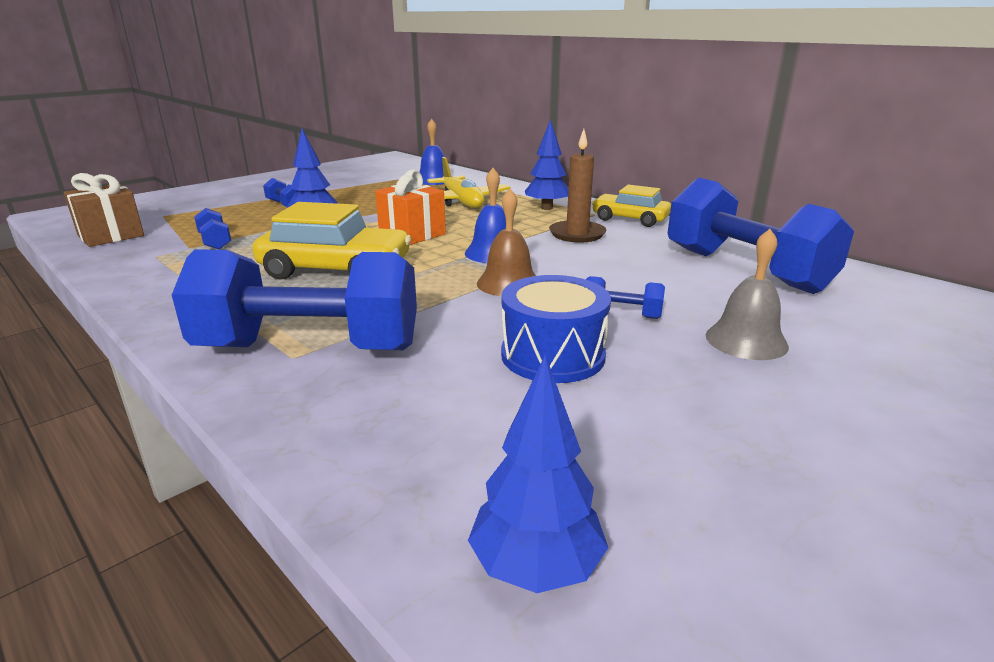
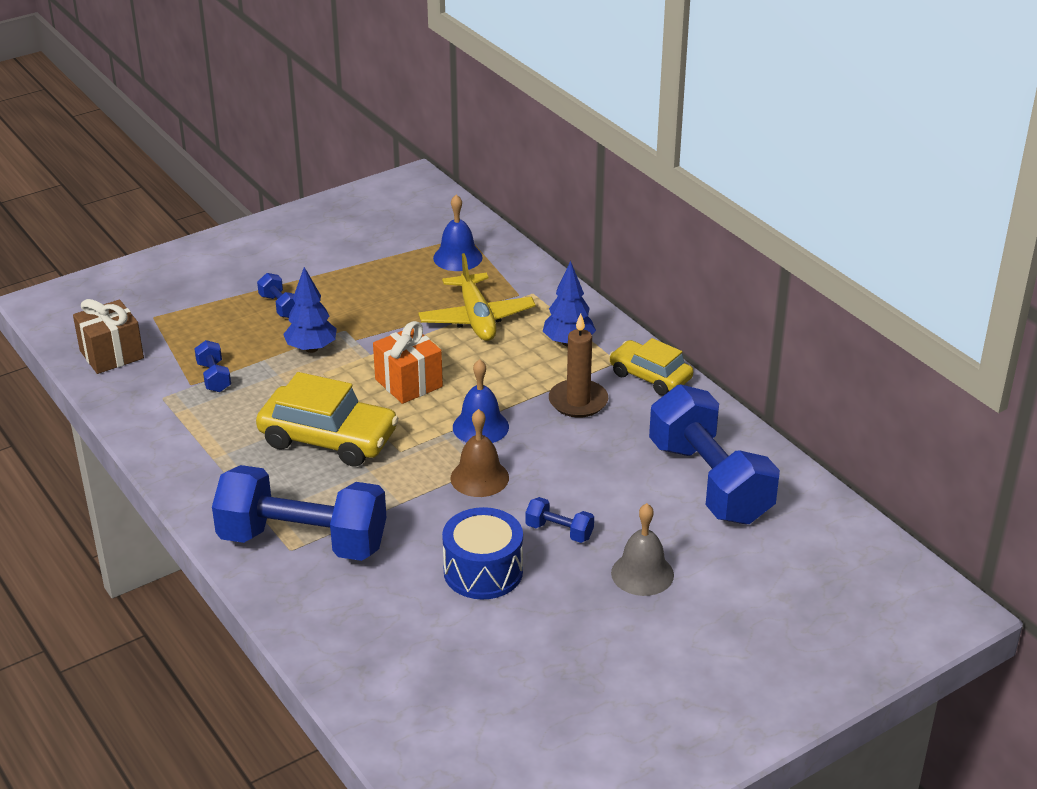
camera: 10 degrees right, 10 degrees up
(536, 567) = (414, 720): blue tree -> none

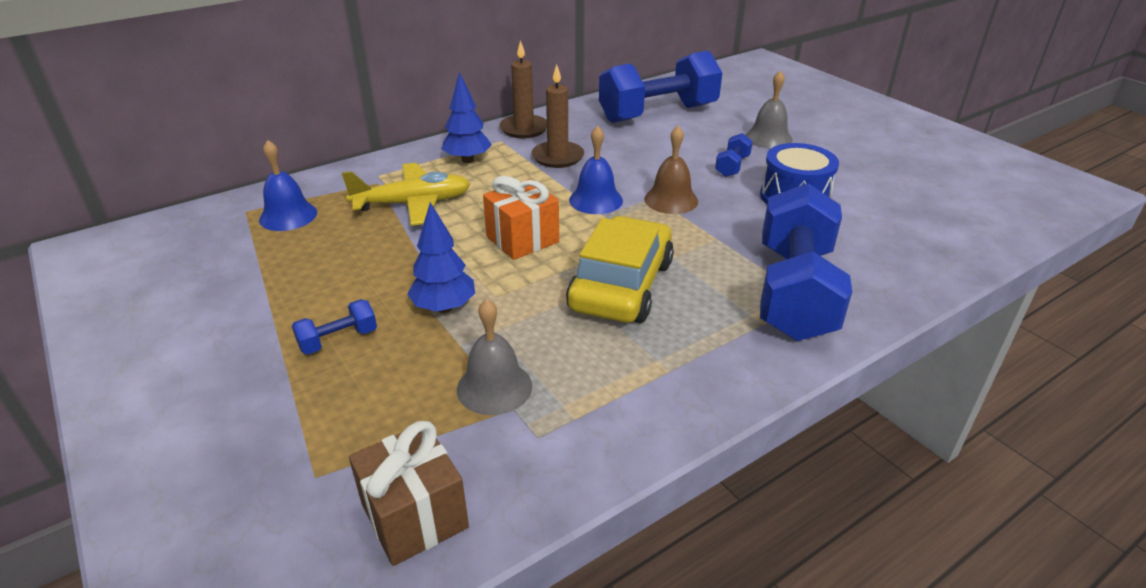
camera: 90 degrees left, 0 degrees up
(214, 377) = (494, 387): blue dumbbell -> grey bell
(650, 376) = (524, 129): yellow car -> brown candle

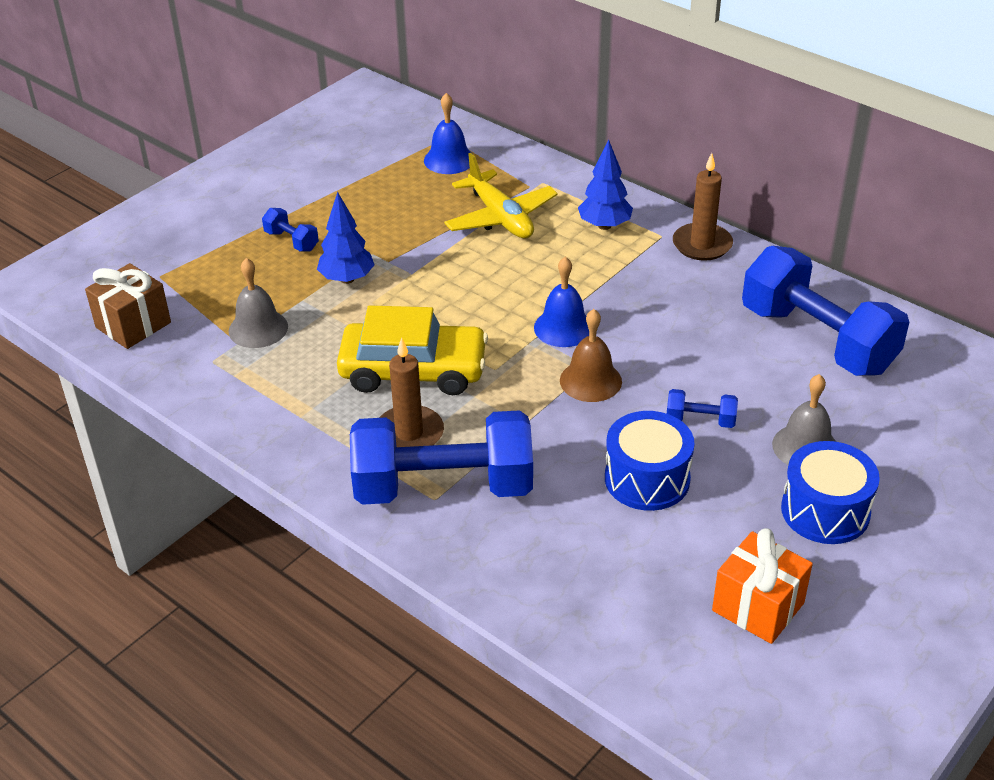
camera: 75 degrees right, 5 degrees up
(522, 239) = (466, 296): orange gift -> orange gift (758, 607)
(557, 157) = (646, 283): brown candle -> brown candle (409, 433)
(832, 144) = (825, 511): none -> blue drum

